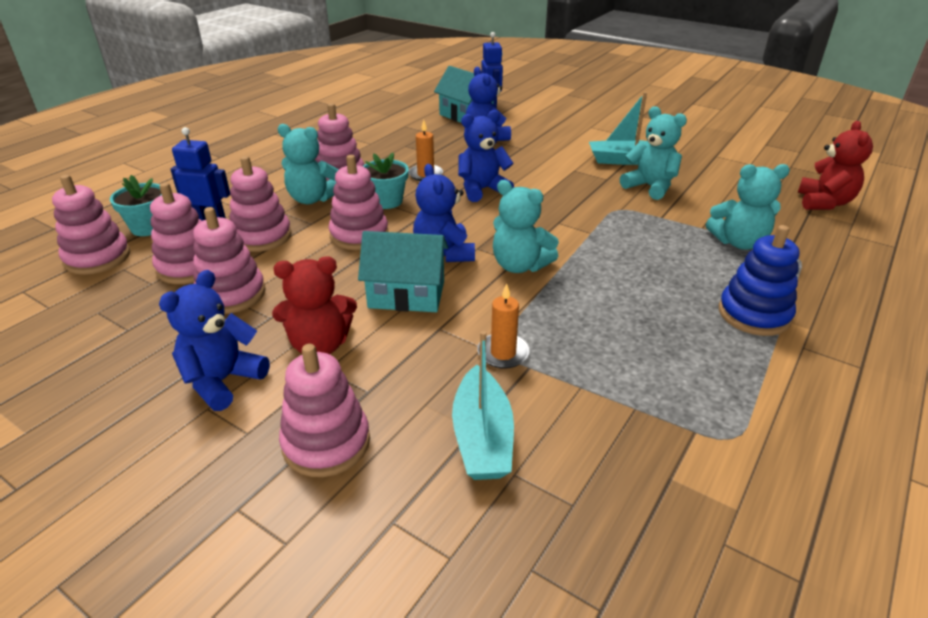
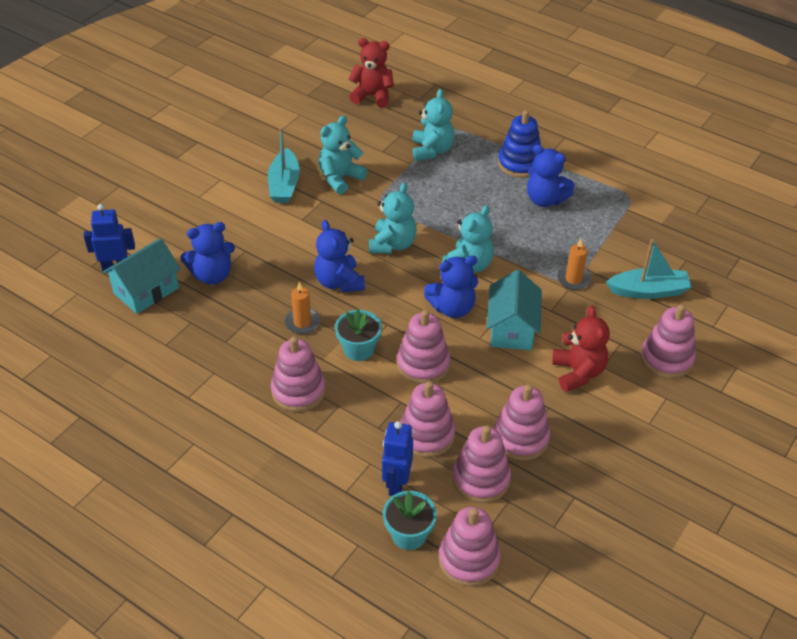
camera: 90 degrees left, 10 degrees up
(223, 381) = (623, 420): blue teddy bear -> blue teddy bear (545, 200)
(312, 199) = (351, 407): turquoise teddy bear -> turquoise teddy bear (392, 244)

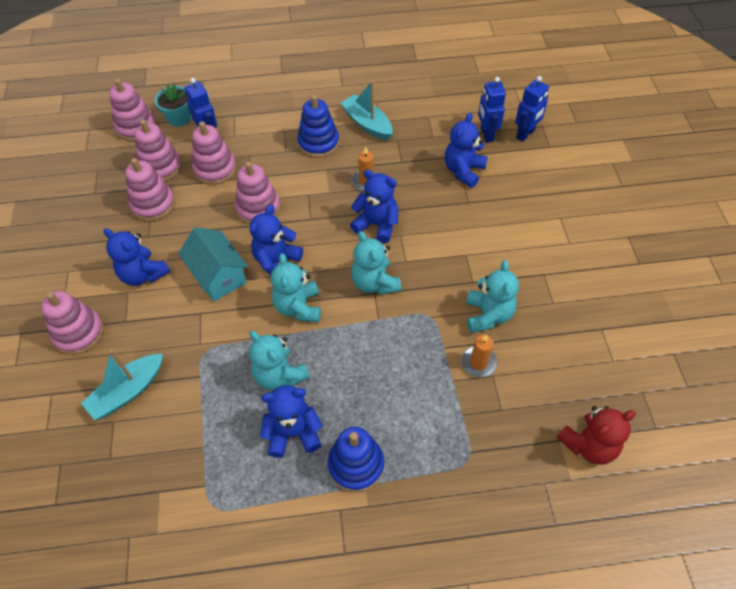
camera: 140 degrees right, 10 degrees up
(146, 291) = (486, 135): turquoise house -> blue robot
(284, 185) = (519, 274): turquoise boat -> turquoise boat (367, 124)
(298, 391) = (318, 143): pink stacking toy -> blue stacking toy
(358, 349) = (310, 190): turquoise flower pot -> none
(432, 150) = (452, 413): turquoise teddy bear -> turquoise teddy bear (279, 375)
(573, 279) = (202, 356): orange candle -> orange candle (478, 363)
(578, 373) = (143, 274): red teddy bear -> blue teddy bear

